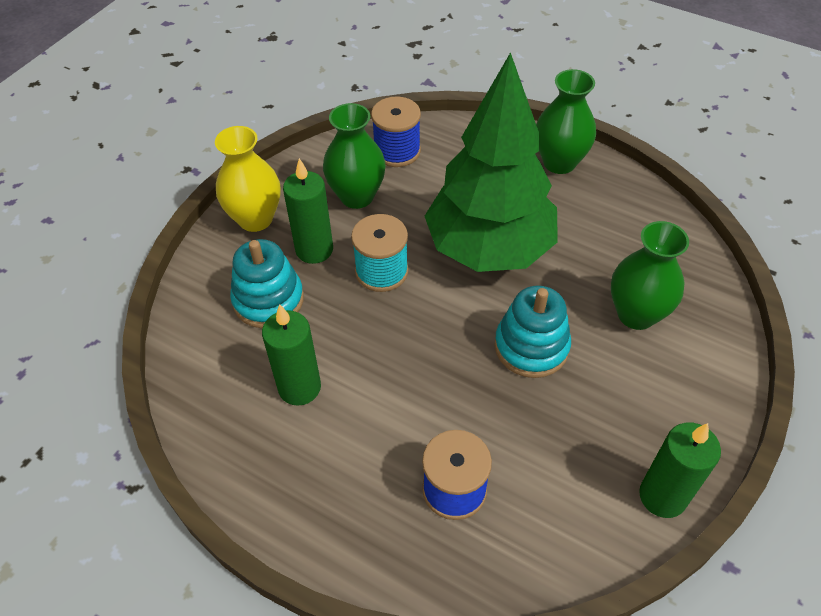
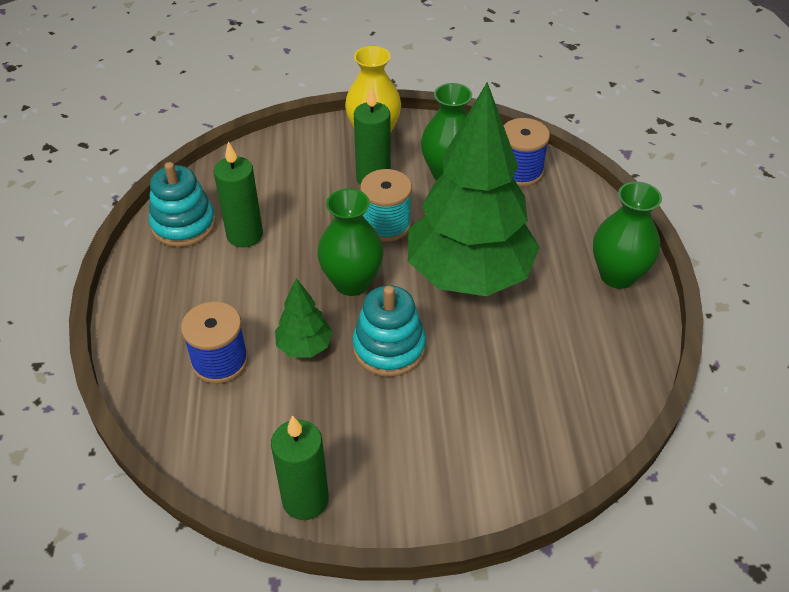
camera: 55 degrees right, 5 degrees down
(268, 300) = (306, 180): turquoise stacking toy -> turquoise stacking toy (183, 225)
(485, 409) = (304, 347): none -> green tree
(636, 314) = (486, 405): green vase -> green vase (352, 282)

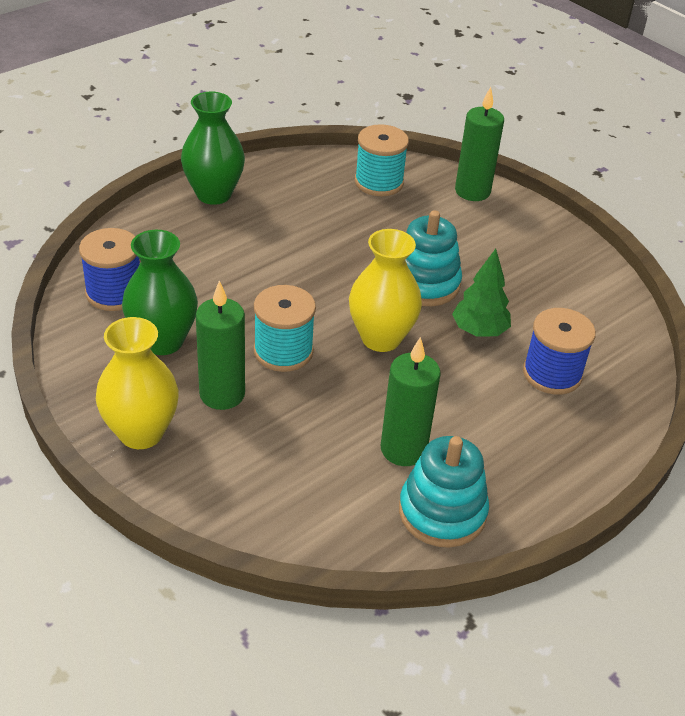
camera: 130 degrees left, 5 degrees down
(305, 500) = (591, 265): green candle -> green candle (472, 191)
(352, 282) = (381, 338): green vase -> yellow vase
(468, 275) = (297, 272): green tree -> none
(564, 407) = (379, 182): none -> turquoise spool

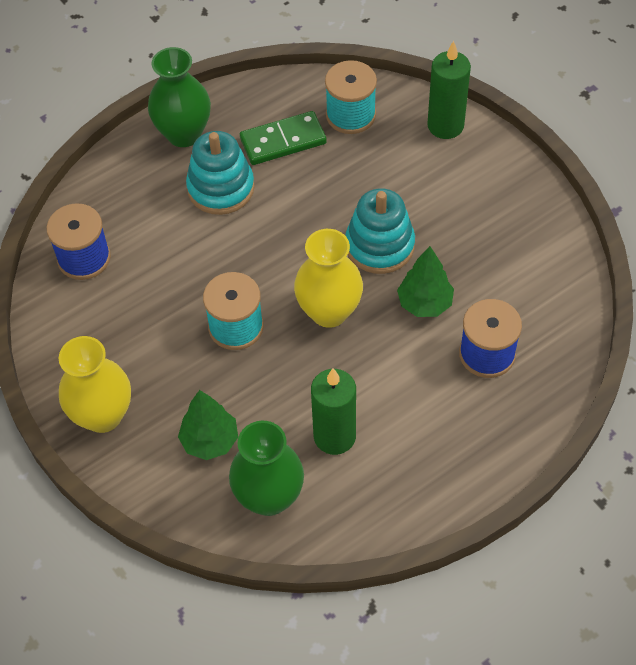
camera: 10 degrees right, 15 degrees up
(163, 341) = (126, 314): green vase -> green vase (269, 497)
(222, 394) = (176, 374): green candle -> none
(265, 455) = (210, 441): none -> green tree
(314, 201) = (283, 141): none -> green domino
(442, 512) = (360, 502): turquoise stacking toy -> turquoise stacking toy (221, 188)

